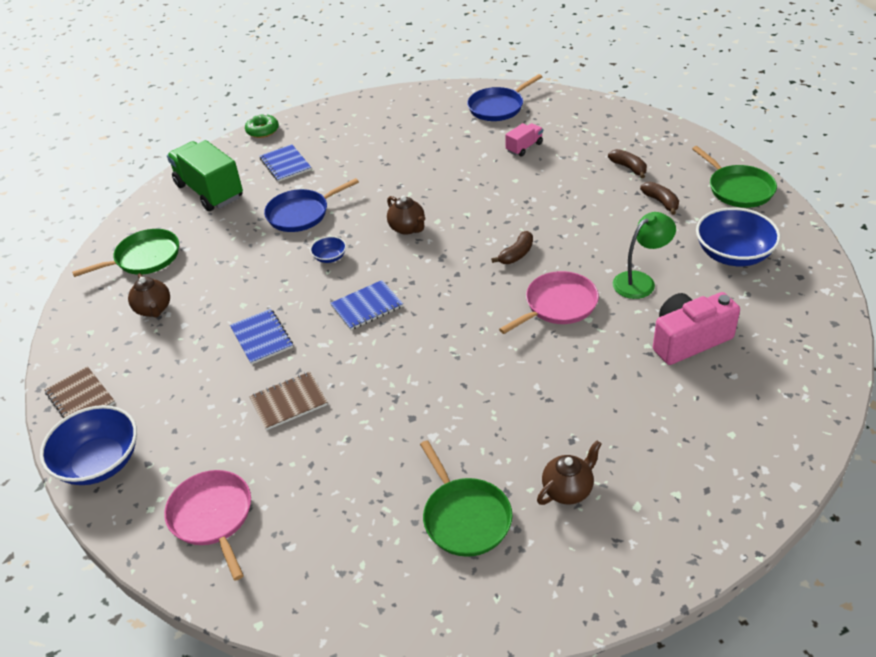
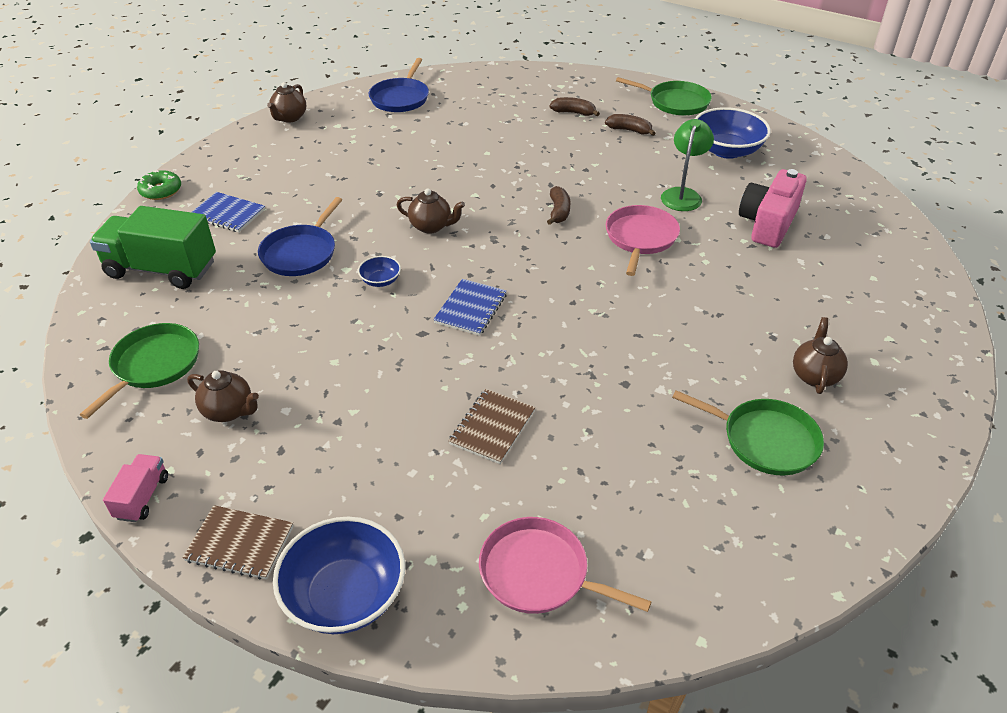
camera: 40 degrees left, 0 degrees up
(261, 338) = (393, 383): blue notebook -> none
(399, 99) = (289, 118): none -> brown teapot
(524, 147) = (464, 124): pink truck -> pink truck (142, 497)

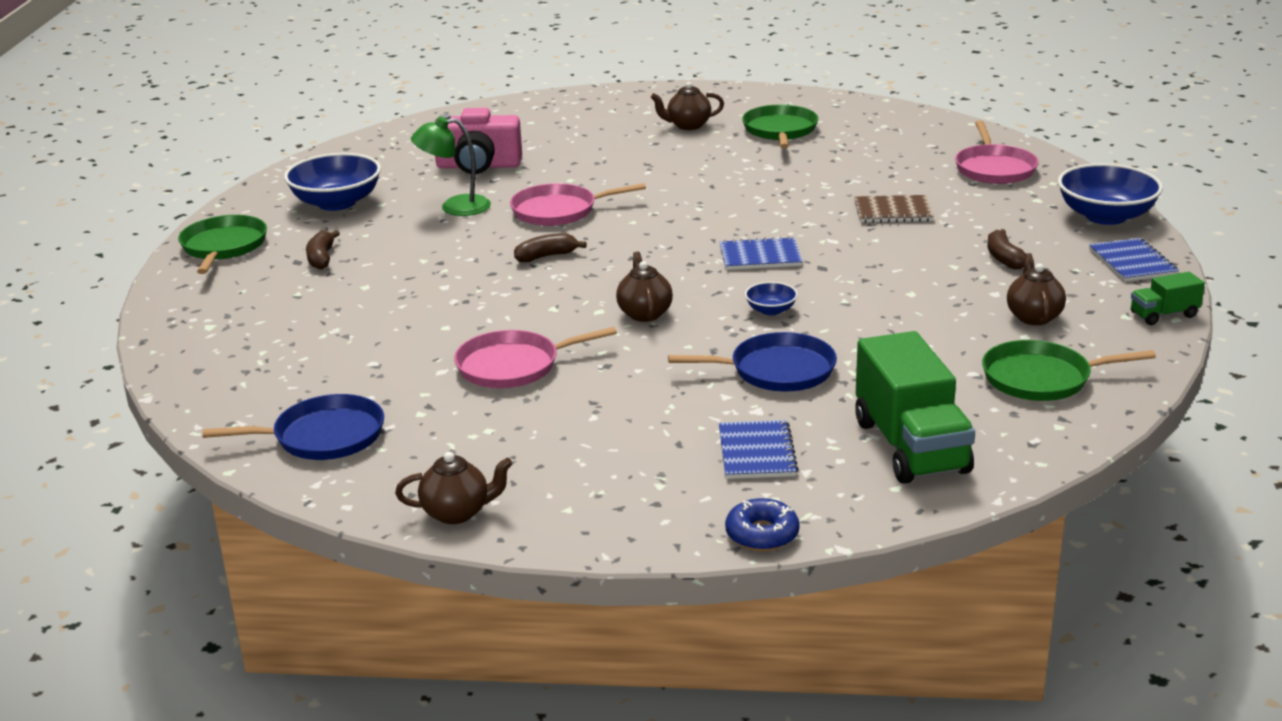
camera: 115 degrees left, 15 degrees down
(142, 497) = (1164, 315): pink truck -> green truck
(161, 191) = (762, 534): green donut -> blue donut
(240, 543) = (1132, 262): brown notebook -> blue notebook
(413, 163) = (513, 366): none -> pink pan
(573, 113) = (293, 299): brown banana -> brown banana (1004, 258)

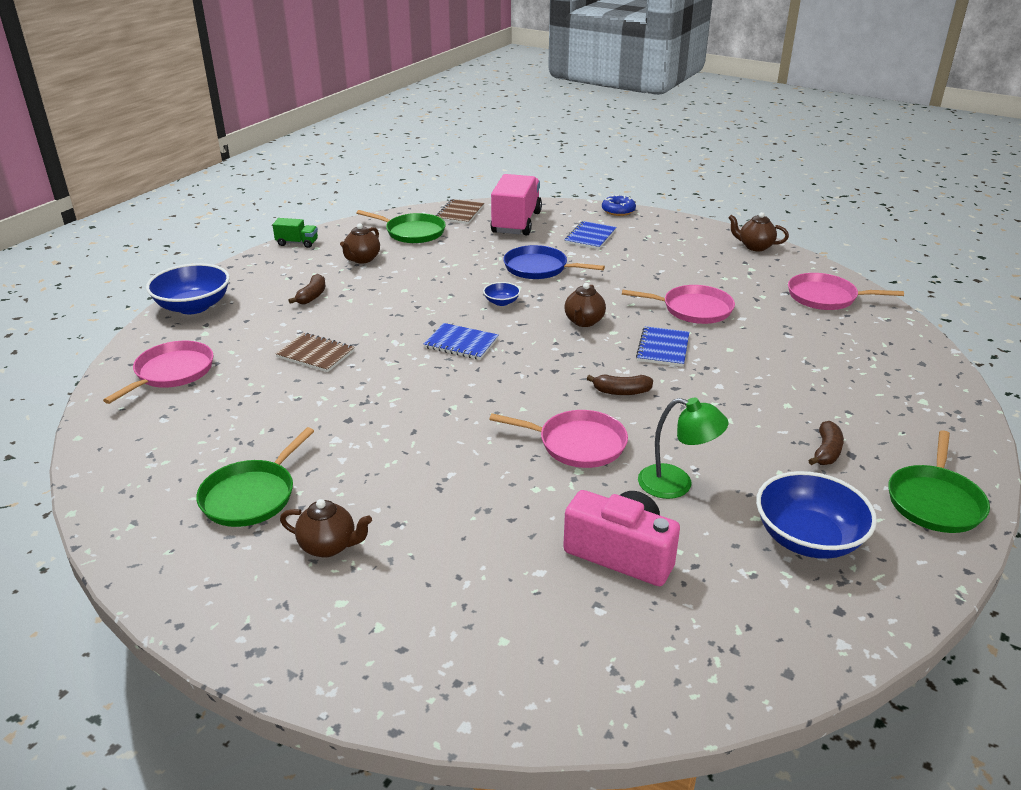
camera: 155 degrees left, 5 degrees up
(323, 436) = (825, 297): blue pan -> pink pan
(911, 447) = (516, 222): green truck -> pink truck
(1031, 440) = (460, 213): none -> brown notebook
(1132, 262) = (249, 273): blue notebook -> blue notebook (663, 348)

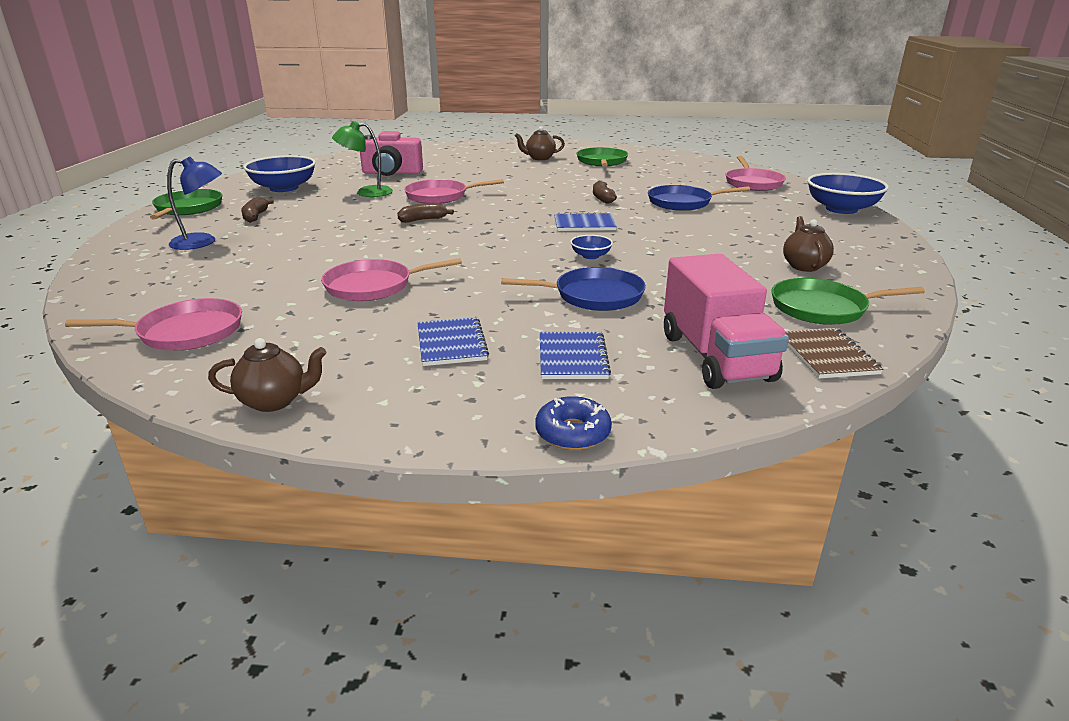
camera: 155 degrees right, 5 degrees down
(297, 243) = (910, 268): green truck -> none
(312, 296) = (771, 230): brown banana -> brown banana (602, 198)
(315, 354) = (683, 202): brown notebook -> blue pan
(584, 322) = (490, 255): brown teapot -> none
(663, 348) = (398, 249): blue notebook -> blue notebook (451, 343)
(869, 407) = (202, 242): none -> blue lamp

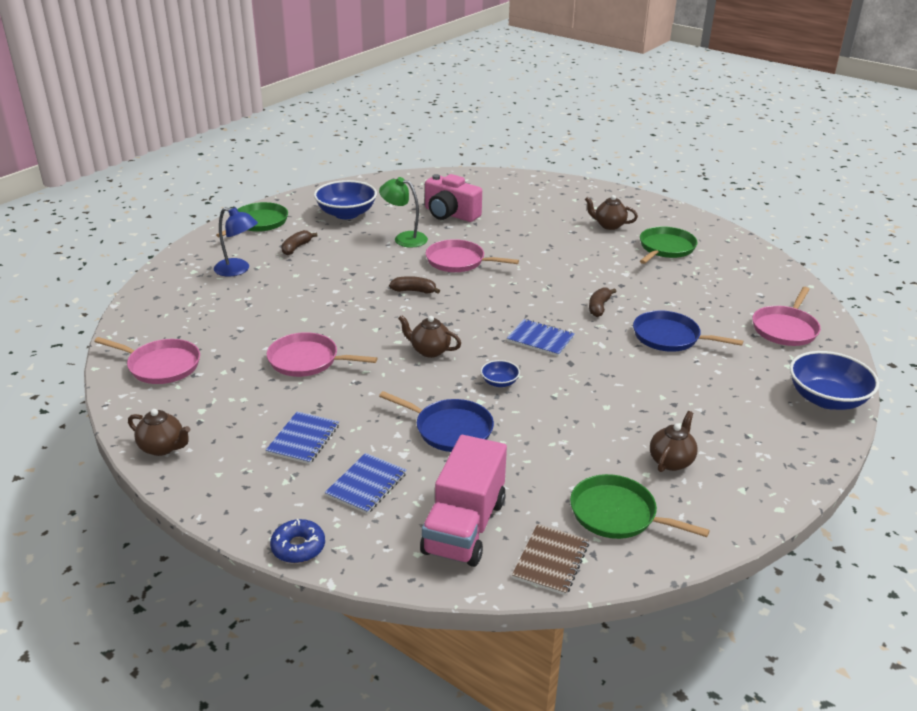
camera: 30 degrees right, 5 degrees up
(495, 252) = (429, 351): none -> brown teapot

